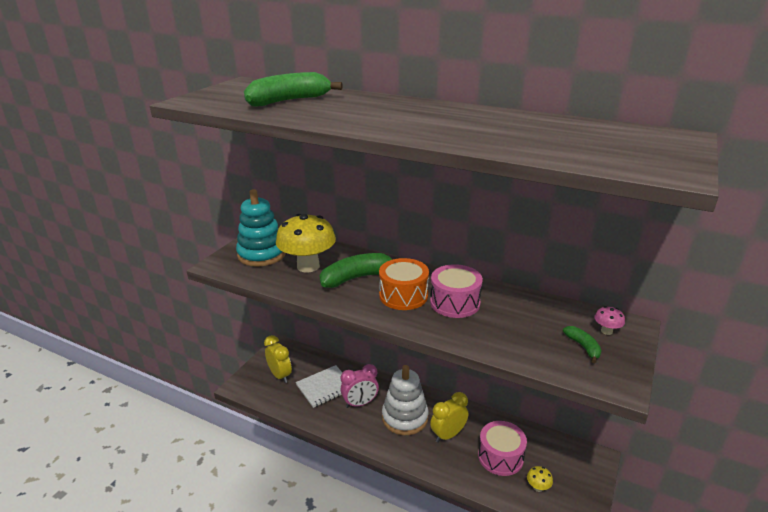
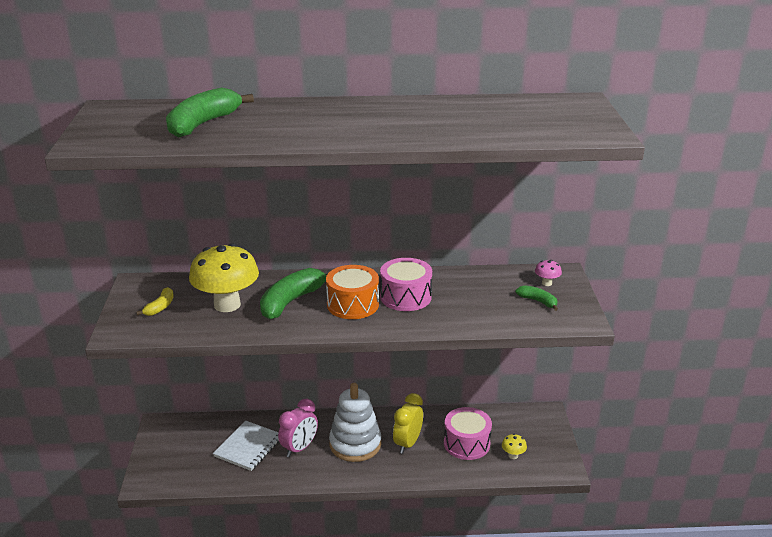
camera: 30 degrees left, 0 degrees up
(262, 254) = (160, 307): turquoise stacking toy -> yellow banana
(280, 375) = (186, 454): yellow clock -> none

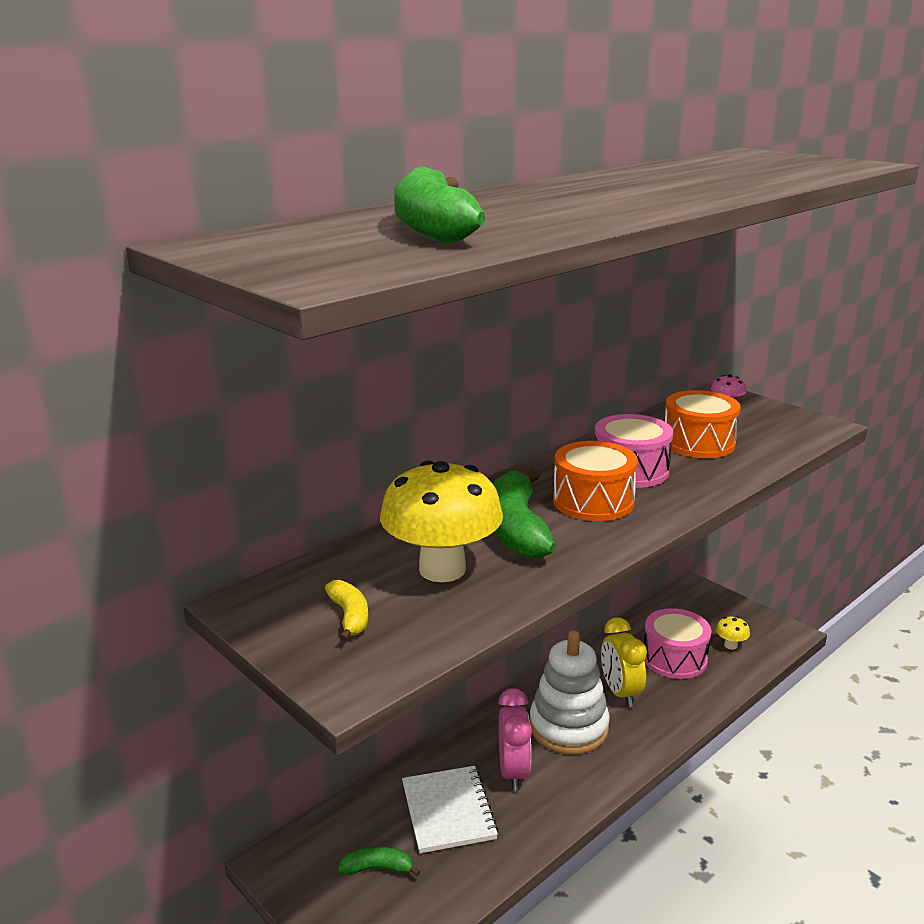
camera: 40 degrees left, 5 degrees down
(478, 298) = (698, 443): none -> orange drum
(538, 301) = (753, 424): green banana -> green banana (378, 868)

